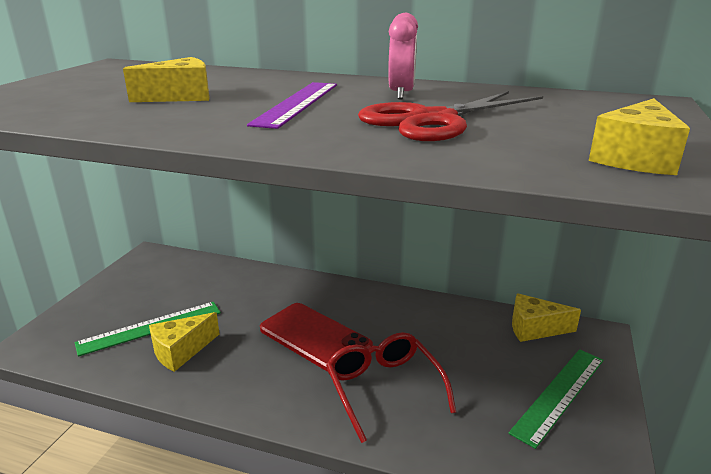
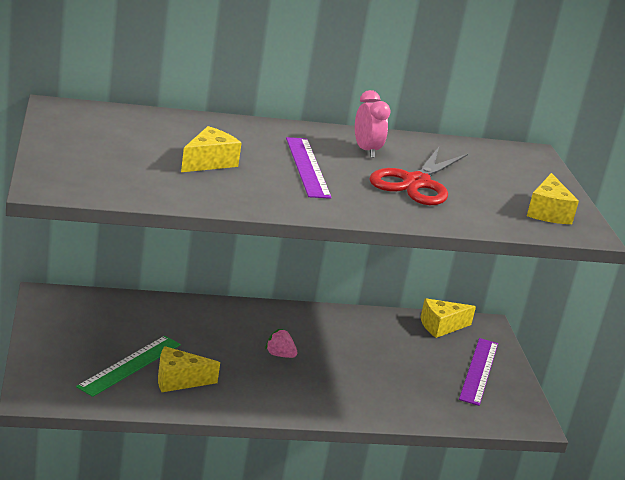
camera: 30 degrees left, 0 degrees up
(181, 351) = (178, 380): yellow cheese -> yellow cheese turned 60 degrees clockwise
(315, 337) = (279, 355): red phone -> pink strawberry
(384, 388) = (360, 384): red glasses -> none
(559, 394) = (479, 371): green ruler -> purple ruler

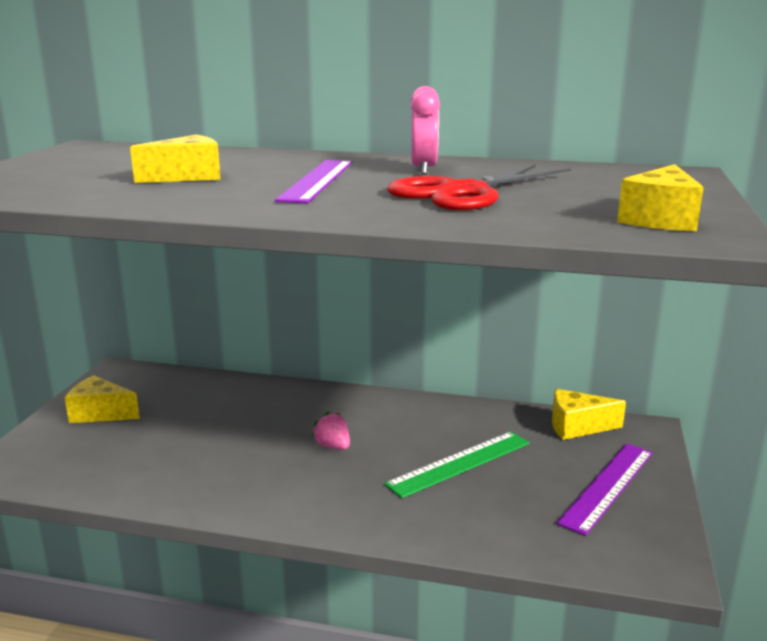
camera: 25 degrees right, 5 degrees down
(130, 365) = (138, 445): green ruler -> green ruler (460, 463)
(178, 380) = (180, 466): yellow cheese -> yellow cheese (100, 413)

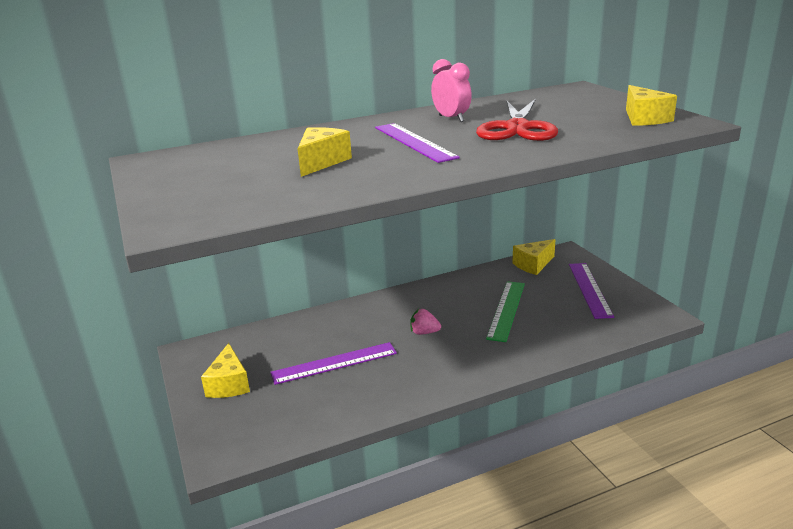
camera: 35 degrees left, 5 degrees up
(100, 413) = (229, 384): yellow cheese -> yellow cheese turned 75 degrees counterclockwise
(206, 436) = (334, 363): none -> purple ruler

